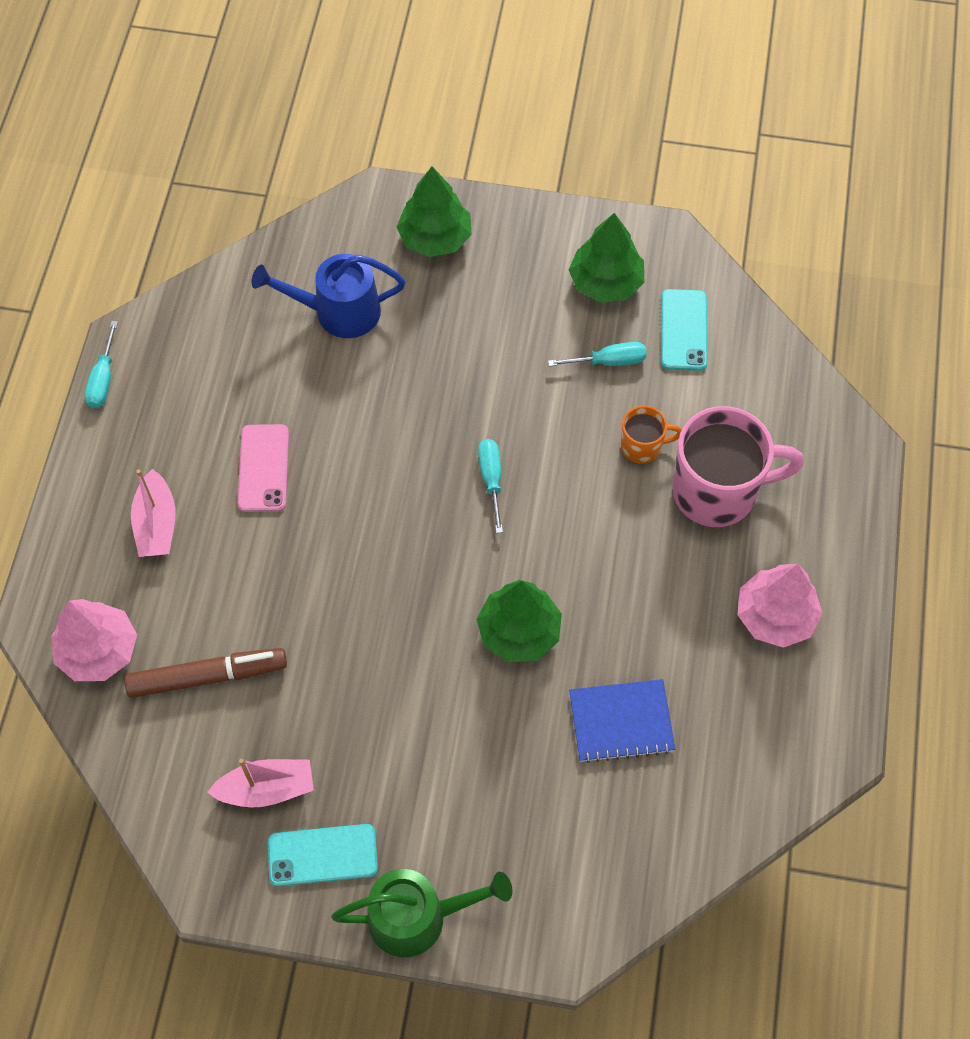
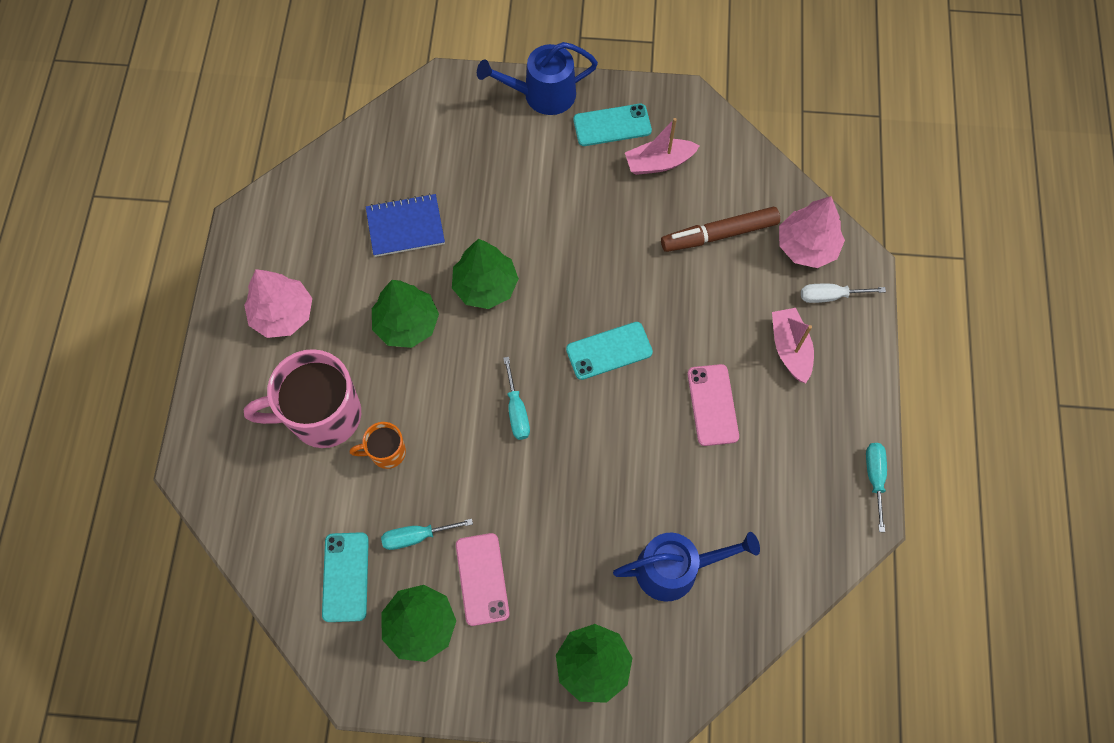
camera: 175 degrees right, 5 degrees up
(89, 583) = (830, 296): none -> white screwdriver
(374, 539) = (609, 351): none -> turquoise phone
(417, 917) = (542, 94): green watering can -> blue watering can
(540, 318) = (482, 579): none -> pink phone
(619, 591) = (407, 324): none -> green tree

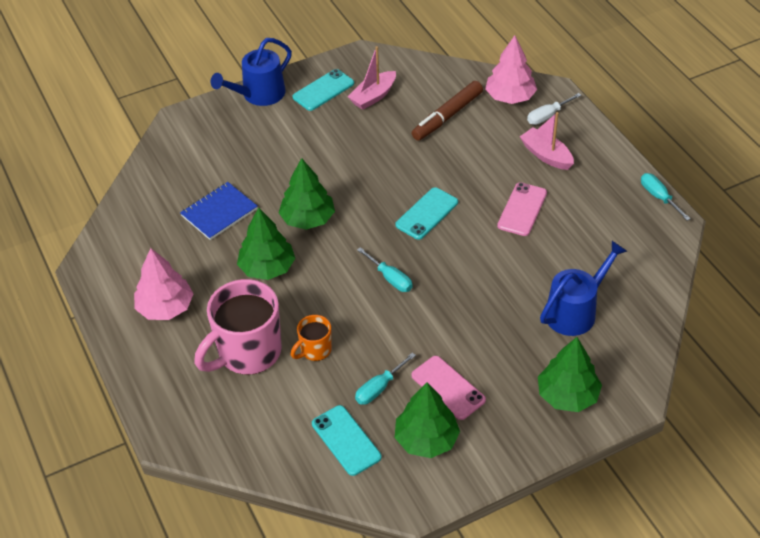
camera: 30 degrees left, 20 degrees down
(712, 405) = (522, 209): pink phone -> pink phone turned 60 degrees clockwise

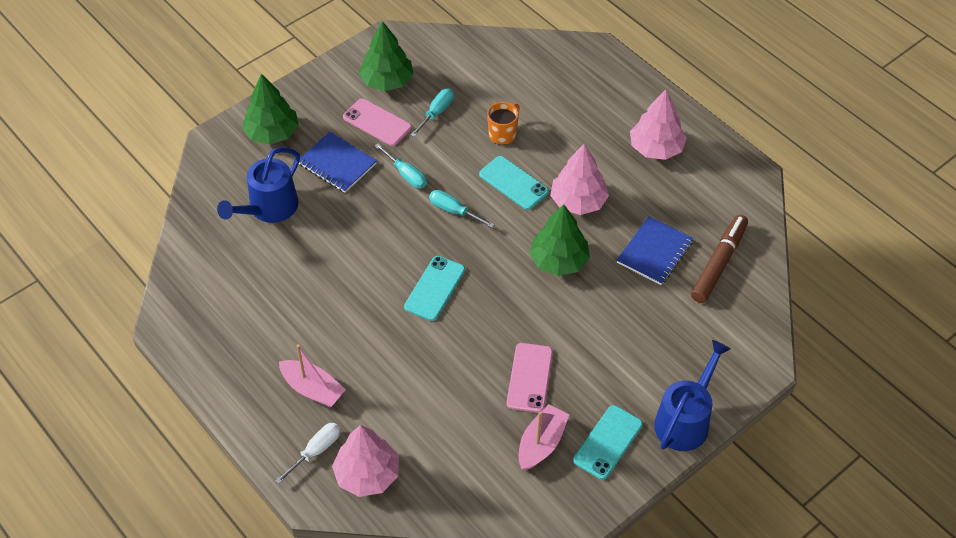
camera: 165 degrees right, 5 degrees up
(247, 353) = (562, 122): pink mug -> none
(267, 268) = (578, 201): green tree -> pink tree
(346, 440) = (452, 70): turquoise phone -> turquoise phone (513, 183)
(447, 116) = (440, 428): brown marker -> brown marker (718, 263)
(499, 347) = (337, 164): none -> blue notebook
(522, 209) = (332, 311): pink phone -> pink phone (529, 378)
(659, 197) = (181, 353): turquoise screwdriver -> turquoise screwdriver (406, 175)

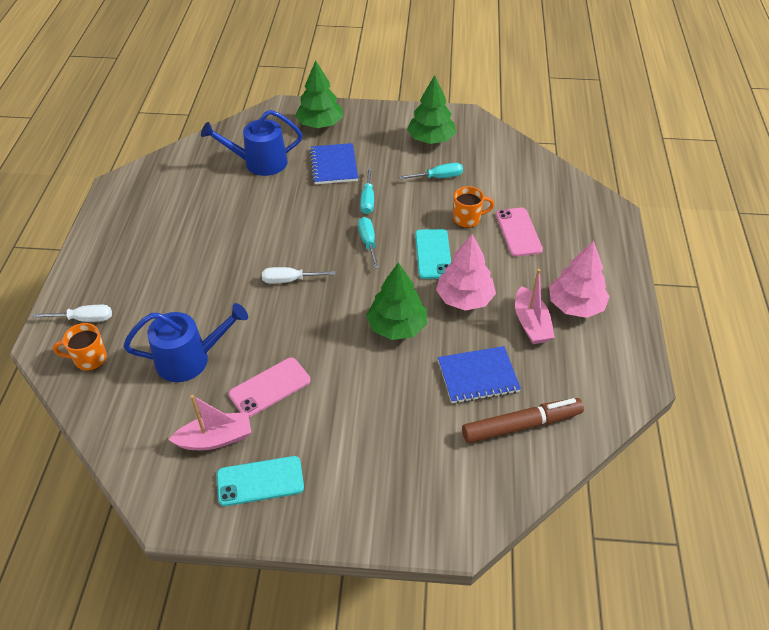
camera: 45 degrees right, 5 degrees down
(312, 389) = (135, 281): pink boat -> pink boat (531, 324)
(367, 474) = (89, 359): pink tree -> orange mug
(377, 122) = (391, 158): pink phone -> pink phone (518, 232)
(435, 288) = (290, 280): turquoise phone -> white screwdriver
(685, 420) = (337, 519): blue watering can -> blue watering can (189, 359)

